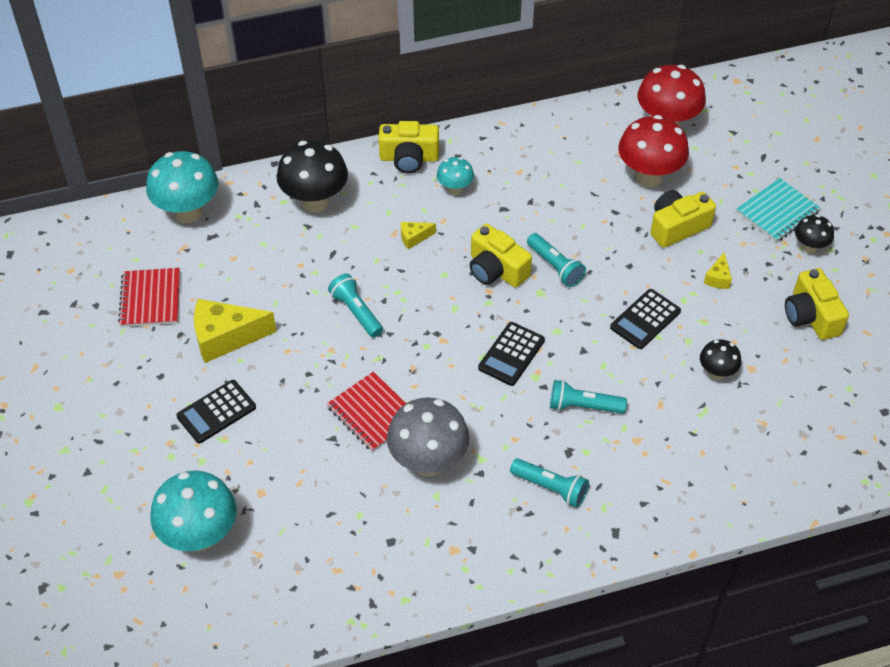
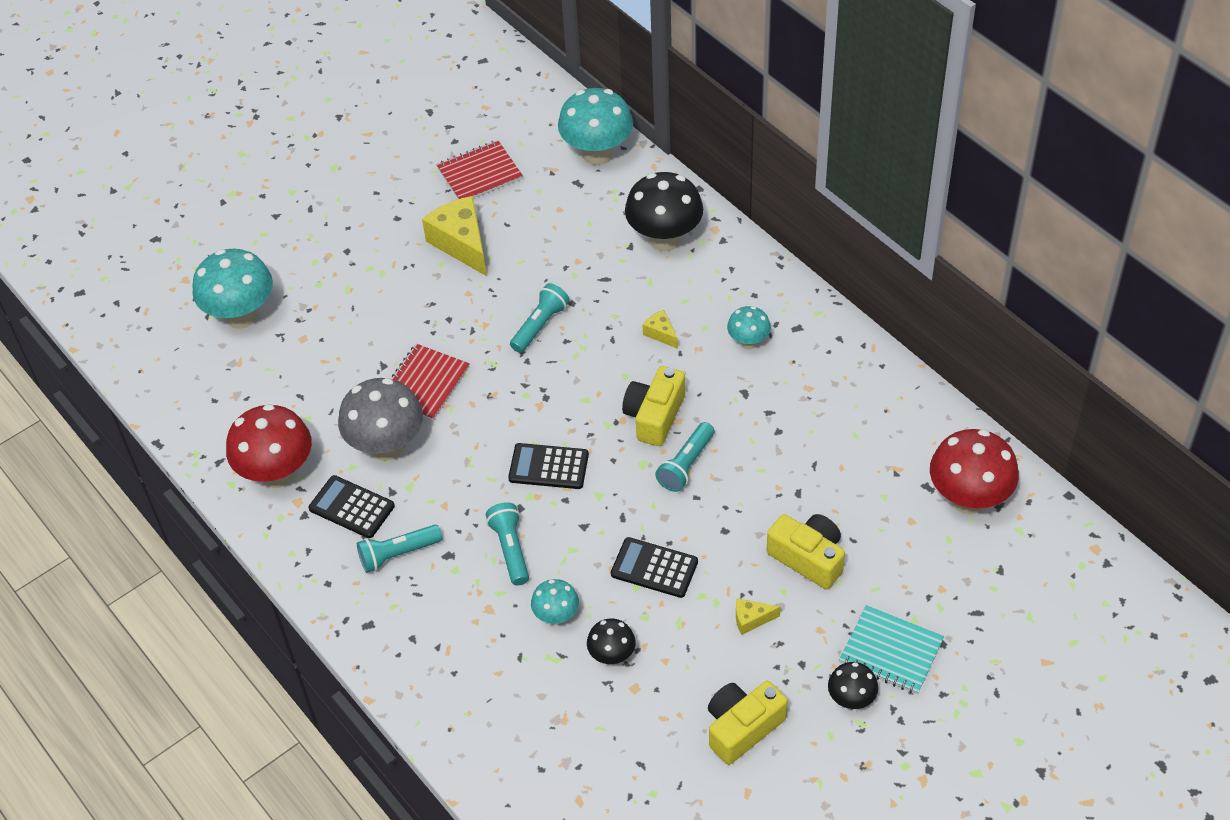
camera: 70 degrees right, 0 degrees up
(216, 412) = (375, 272): black calculator -> black calculator (351, 507)
(409, 158) = (770, 289): yellow camera -> none
(550, 488) = (398, 554): turquoise flashlight -> turquoise flashlight turned 60 degrees clockwise
(649, 177) = (871, 508): red mushroom -> red mushroom (277, 474)
(664, 396) = (556, 616): none -> turquoise mushroom

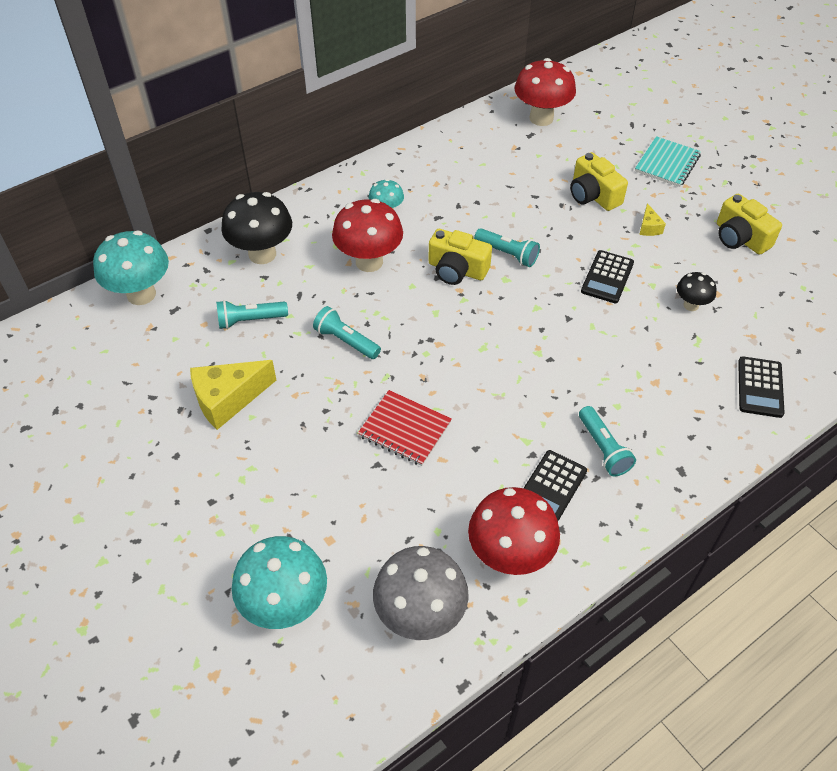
camera: 90 degrees left, 0 degrees up
(387, 447) = (479, 459): grey mushroom -> grey mushroom (420, 615)
(479, 174) = (135, 384): red notebook -> none
(510, 549) = (594, 366): turquoise flashlight -> turquoise flashlight (250, 320)
(548, 467) = (507, 339): black calculator -> black calculator (760, 387)
(556, 616) = (658, 338): turquoise mushroom -> none
(661, 333) = (369, 262): yellow cheese -> red mushroom
(808, 558) = (593, 195): yellow camera -> yellow camera turned 75 degrees counterclockwise
(851, 700) = (708, 184): black mushroom -> none

